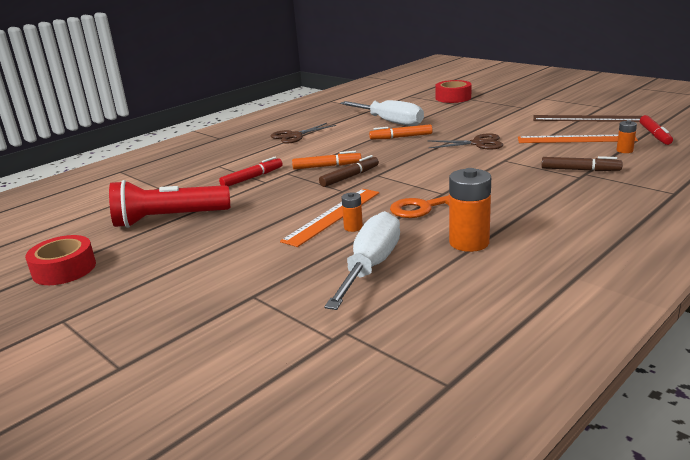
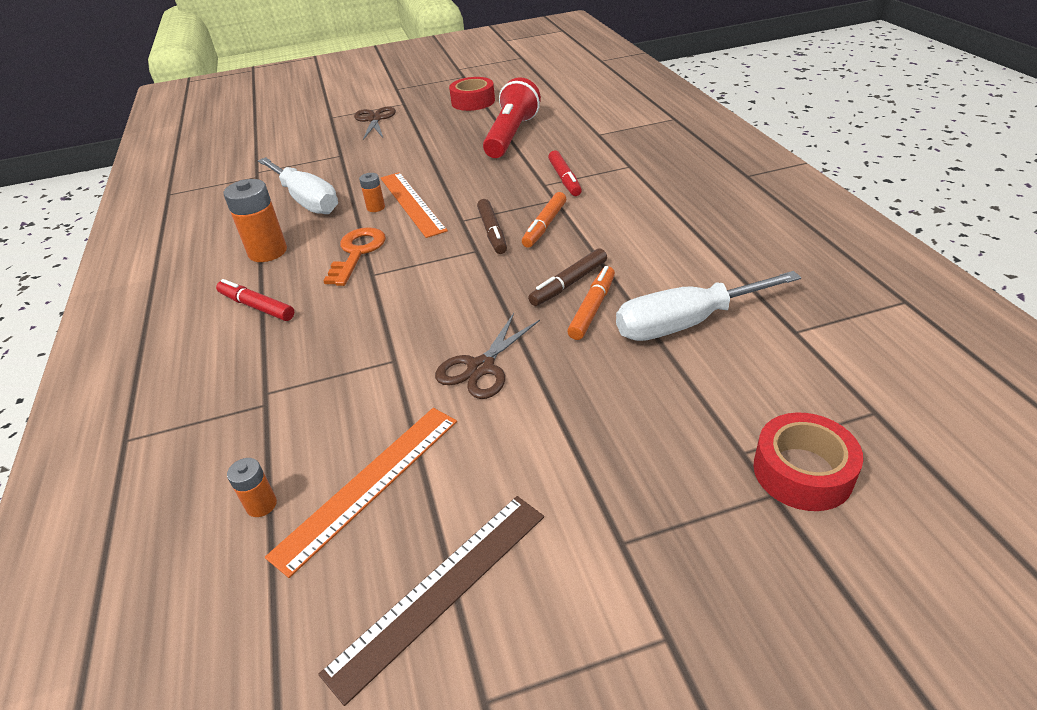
camera: 120 degrees right, 15 degrees up
(294, 136) = (698, 226): brown scissors -> brown scissors (375, 119)
(580, 170) = (278, 406): brown marker -> brown marker (569, 284)
(655, 135) = (251, 612): red marker -> red marker (257, 306)

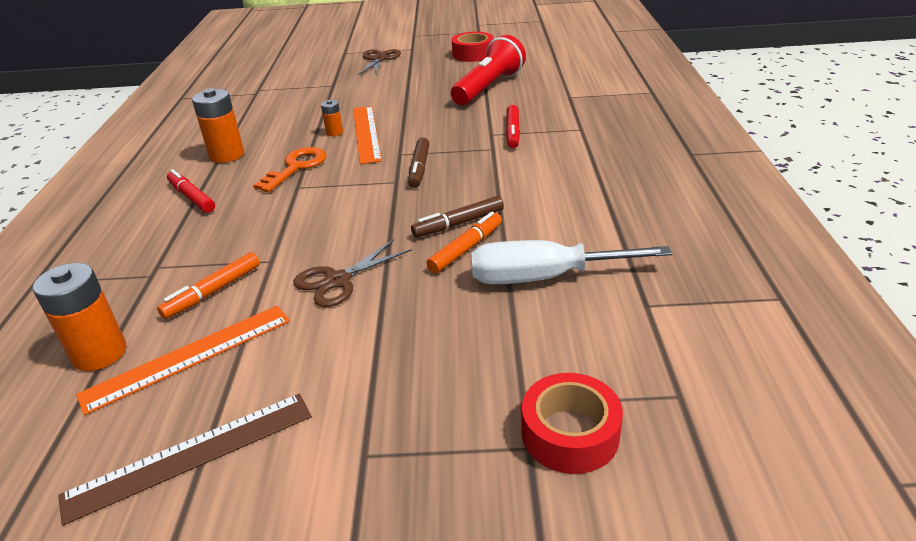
camera: 15 degrees right, 5 degrees down
(261, 505) = (99, 353): orange battery -> orange battery, size x1.94
(306, 200) = (282, 118): white screwdriver -> none
(545, 226) = (469, 170): orange marker -> orange marker (213, 292)

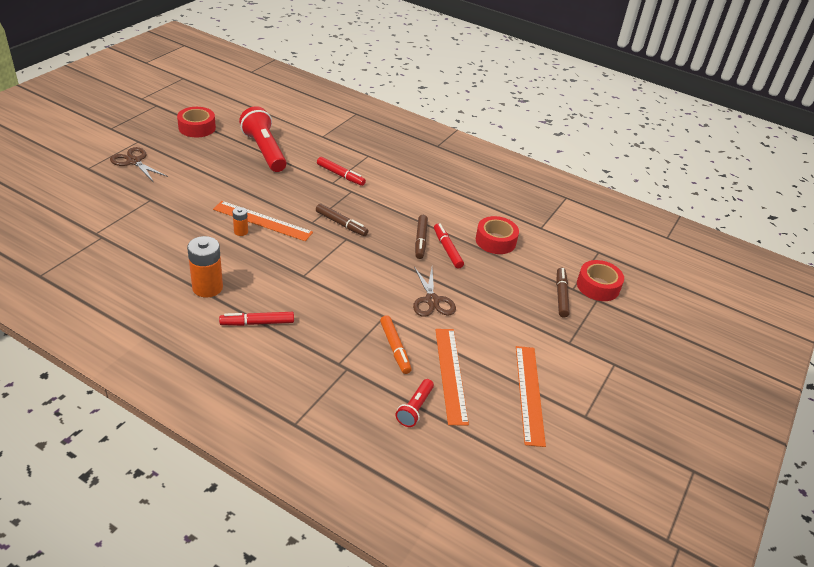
camera: 65 degrees left, 5 degrees up
(99, 353) = (415, 408): orange battery -> red flashlight
(191, 455) = (529, 394): brown ruler -> orange ruler
(296, 167) = (273, 266): orange key -> none
(466, 249) = (447, 249): orange marker -> red marker
(486, 396) = (561, 296): none -> brown marker
(543, 277) = (495, 241): white screwdriver -> red tape

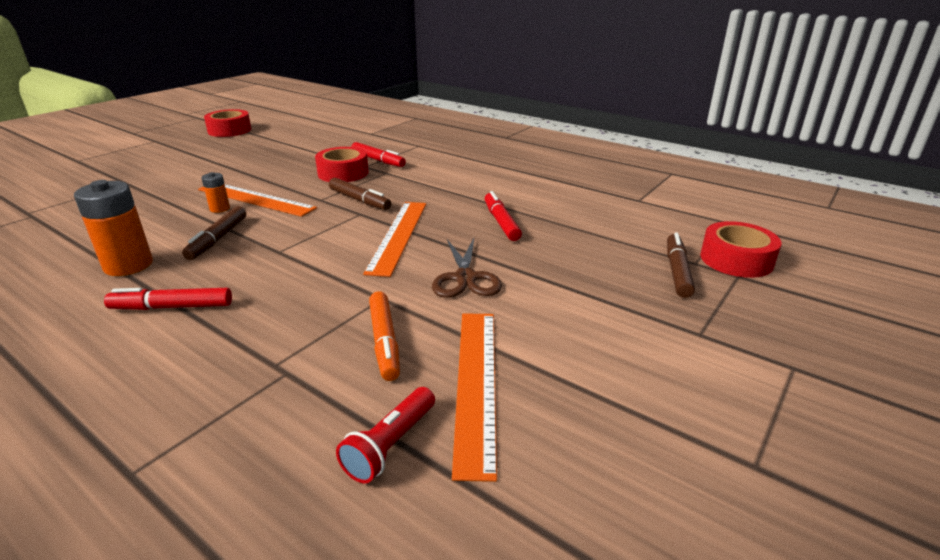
camera: 10 degrees right, 10 degrees down
(134, 161) = (136, 154): brown scissors -> none
(264, 151) = (296, 144): red flashlight -> none
(420, 240) = (464, 214): brown marker -> brown marker (218, 239)
(495, 241) = (573, 213): red tape -> red tape (343, 173)
(529, 394) = (630, 419): orange ruler -> orange ruler (398, 235)

